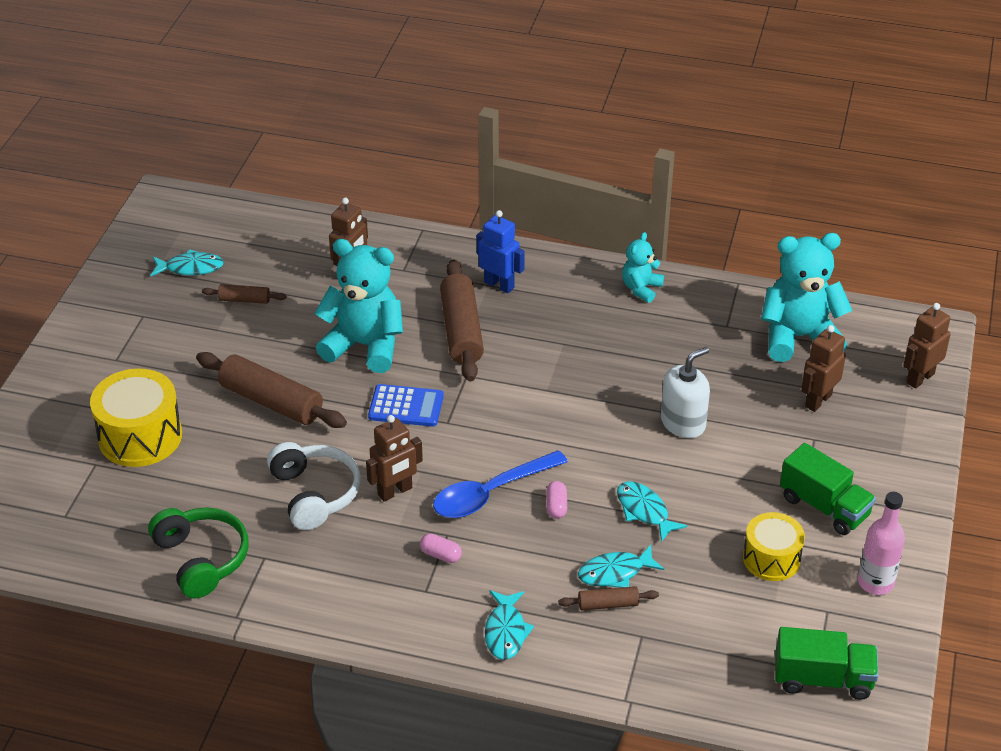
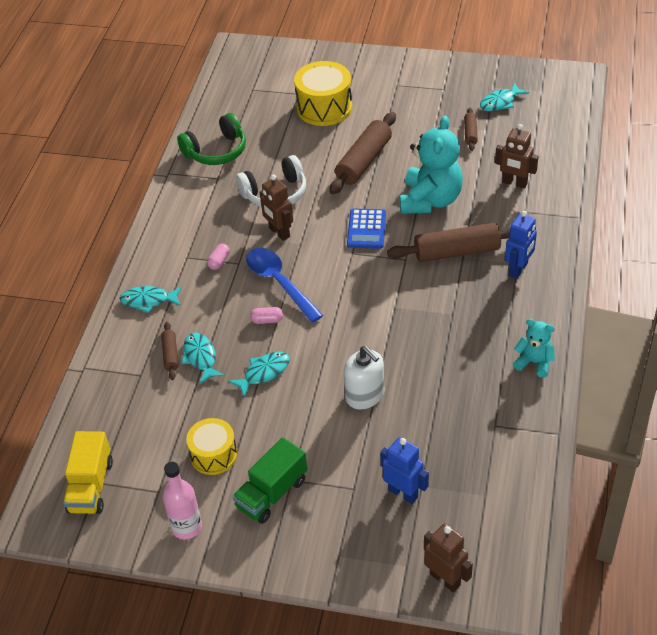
camera: 90 degrees right, 5 degrees up
(191, 268) = (500, 102): turquoise fish -> turquoise fish turned 60 degrees clockwise
(798, 337) = (488, 480): turquoise teddy bear -> none
(818, 401) = (403, 493): brown robot -> blue robot
(822, 679) = (91, 486): green truck -> yellow truck

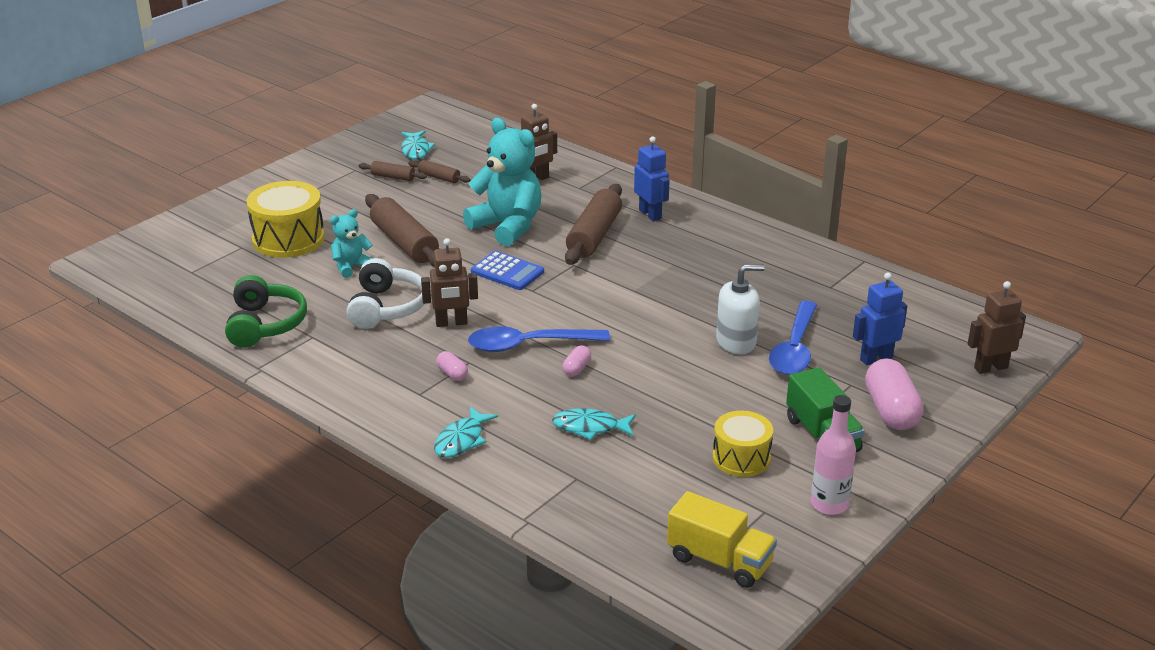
camera: 65 degrees left, 15 degrees down
(170, 355) = (565, 447): brown rolling pin -> brown rolling pin (393, 177)
(264, 373) = (651, 392): turquoise fish -> none
(332, 527) = (891, 411): none -> pink capsule
(381, 435) = (794, 348): none -> blue spoon
(534, 362) = (772, 244): turquoise teddy bear -> turquoise teddy bear (351, 267)

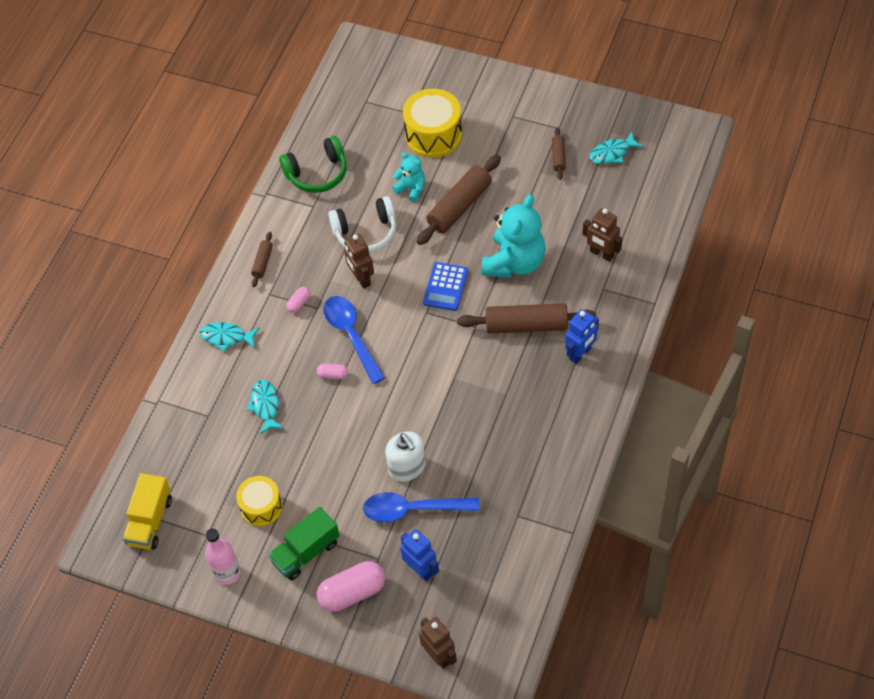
camera: 75 degrees right, 25 degrees up
(439, 177) = (572, 187): brown rolling pin -> brown rolling pin (262, 262)

